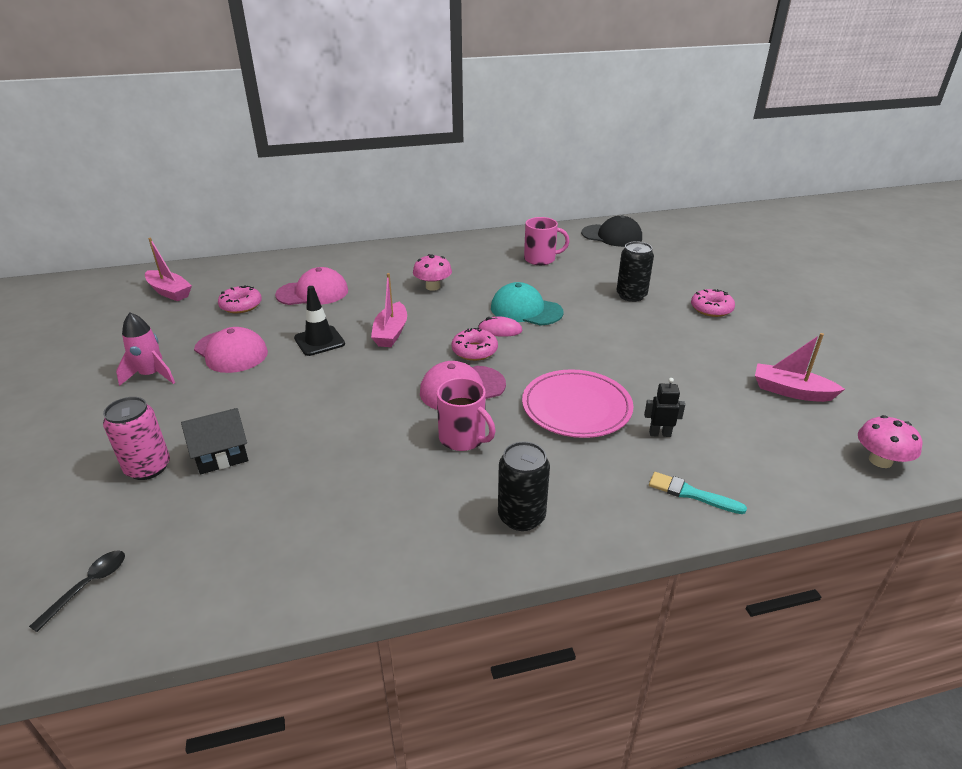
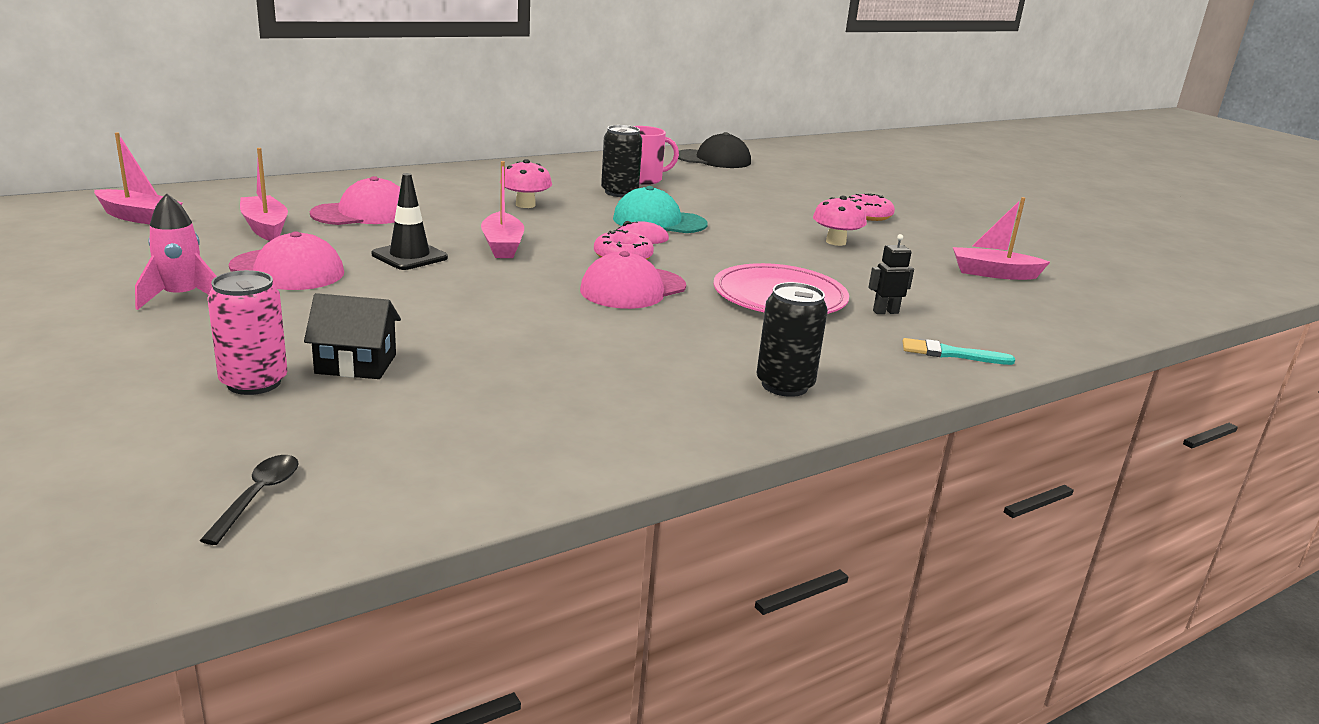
camera: 20 degrees left, 10 degrees down
(221, 455) = (356, 364): black house -> black house turned 45 degrees clockwise
(241, 305) = (265, 227): pink donut -> pink boat
(463, 438) = (666, 328): pink mug -> none
(631, 295) = (773, 207): black can -> black can (619, 192)
(880, 460) = (1111, 317): pink mushroom -> pink mushroom (836, 242)

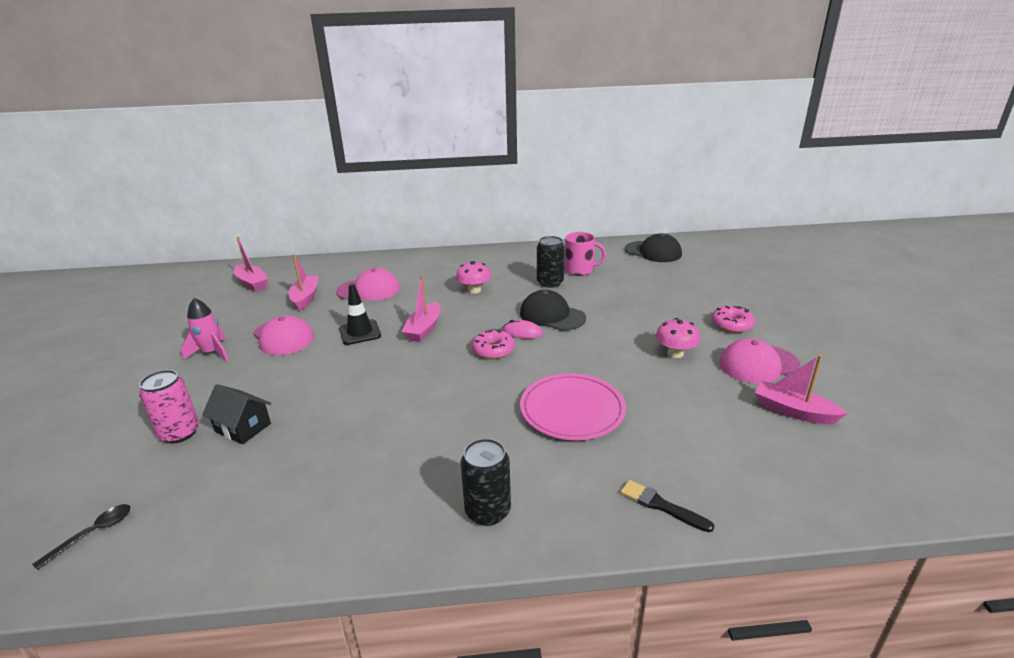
camera: 30 degrees right, 5 degrees up
(632, 289) = (471, 384): pink cap -> pink cap (758, 364)
(659, 221) = (552, 315): turquoise cap -> black cap
(885, 312) = (646, 442): black robot -> none
(951, 354) = (661, 506): turquoise brush -> black brush

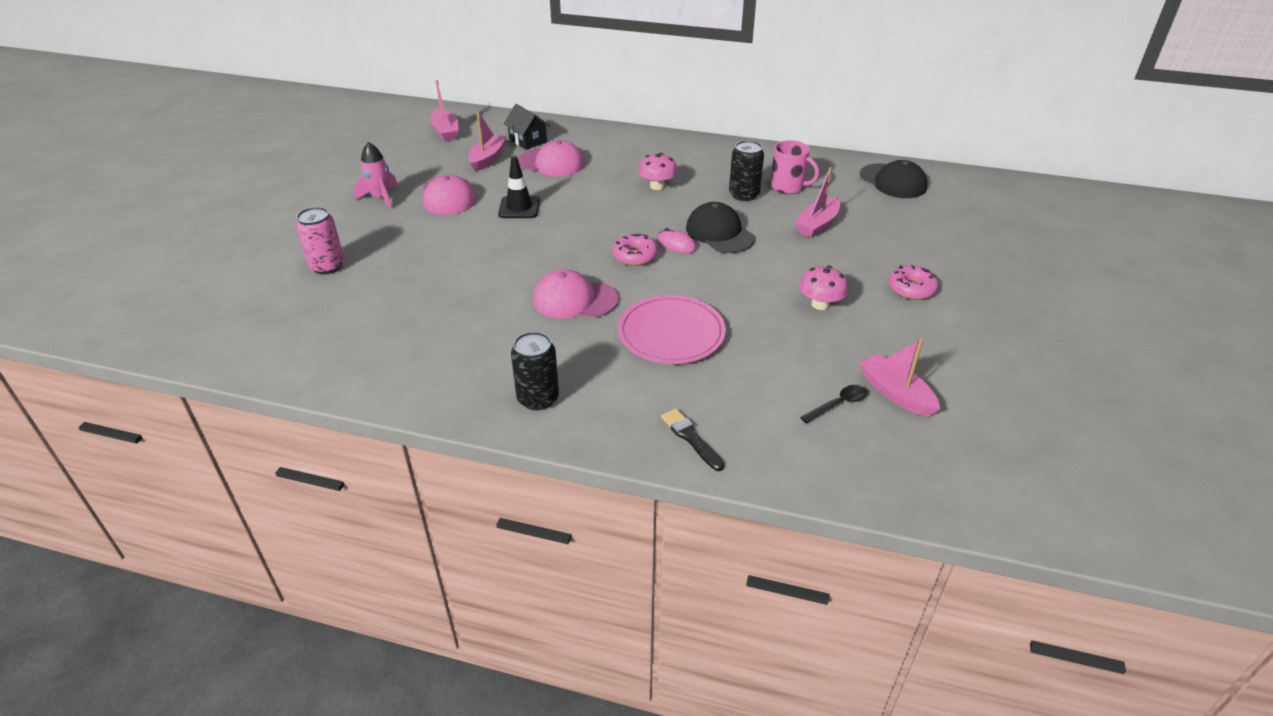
camera: 20 degrees right, 10 degrees up
(93, 533) = (240, 329): black spoon -> black spoon (838, 404)
(243, 427) = (378, 274): black house -> black house (528, 141)
(424, 329) = (581, 218): pink boat -> pink boat (817, 224)
(758, 364) = (902, 338): pink cap -> pink cap (575, 299)

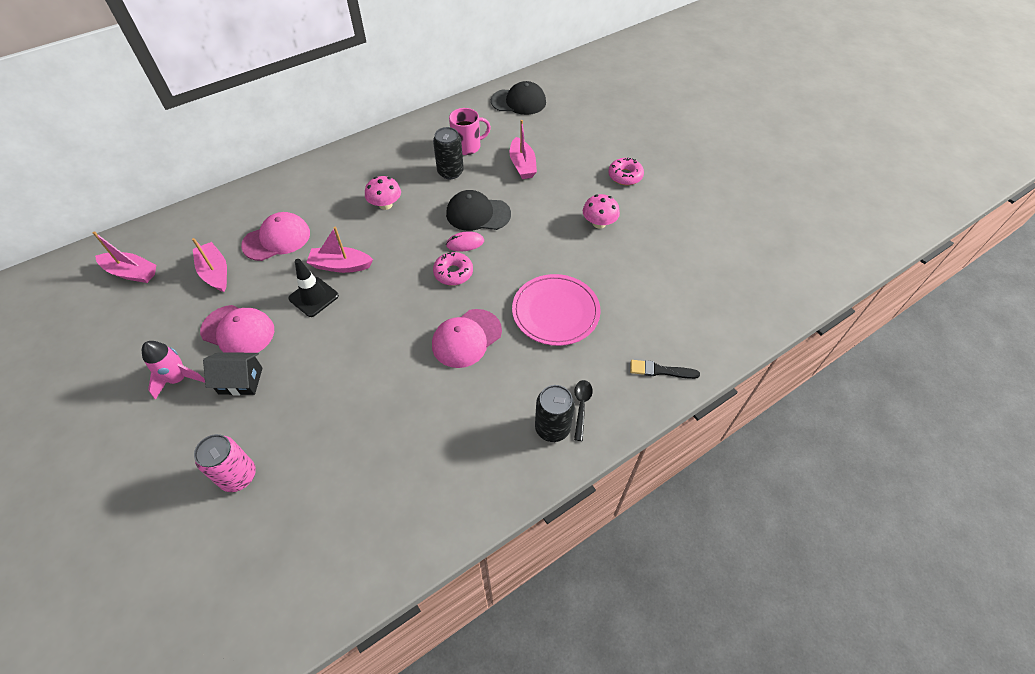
camera: 50 degrees left, 15 degrees up
(528, 141) = (224, 232): black house -> black house (240, 381)
(838, 404) = (690, 282): black spoon -> black spoon (581, 406)
(896, 393) = (703, 252): pink boat -> pink boat (341, 265)

